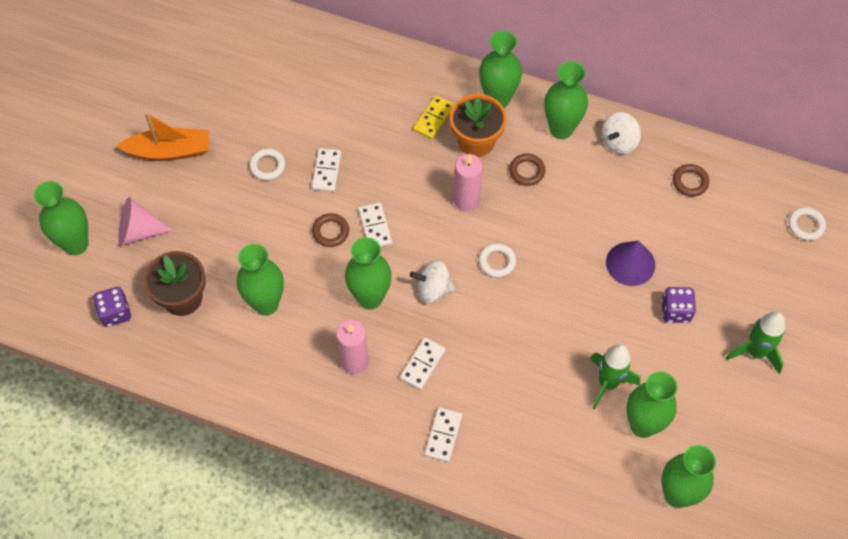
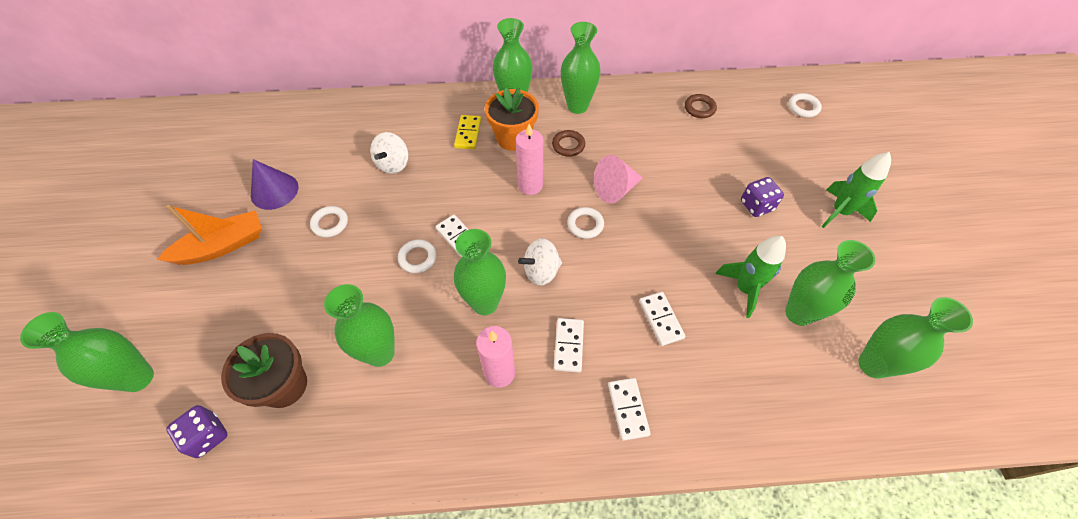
camera: 25 degrees left, 5 degrees down
(139, 231) = (211, 335): pink cone -> pink cone (615, 189)
(327, 171) = (390, 207): white domino -> white domino (661, 319)
(330, 232) = (417, 258): brown ring -> white ring
(618, 142) = (627, 100): white spinning top -> white spinning top (393, 164)
(630, 263) = (696, 183): purple cone -> purple cone (274, 191)

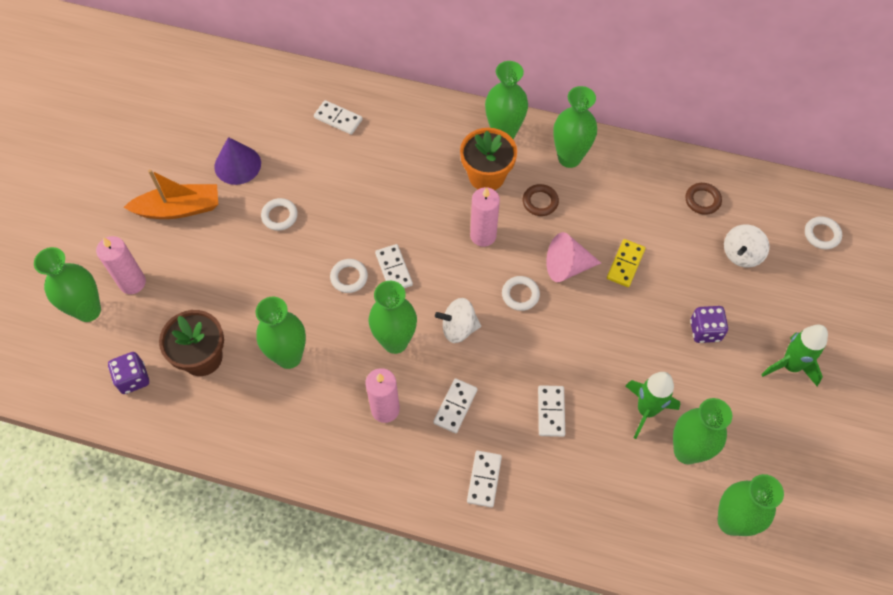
camera: 20 degrees right, 5 degrees up
(185, 332) = (132, 282): none -> pink candle
(361, 128) = (338, 119): none -> white domino
(393, 164) = (357, 170): white spinning top -> white spinning top (741, 254)
(468, 133) = (442, 157): yellow domino -> yellow domino (625, 264)

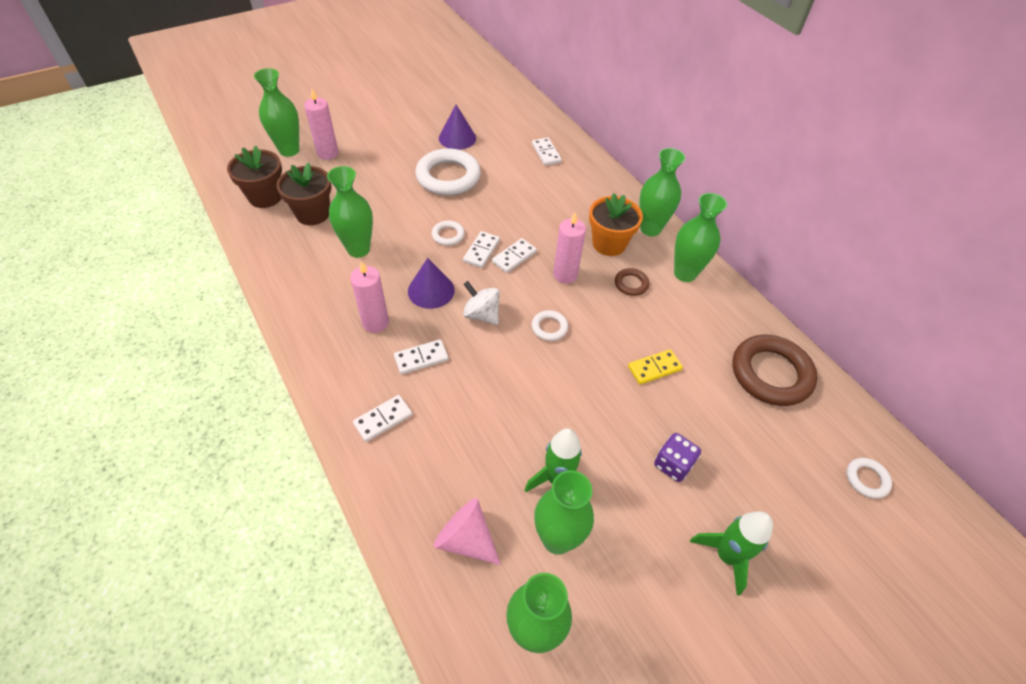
camera: 40 degrees right, 10 degrees down
(133, 379) = (265, 197): purple dice -> brown flower pot
(179, 209) = (398, 137): orange boat -> none
(279, 216) = (448, 177): white ring -> white ring, size x2.13
(395, 342) = (431, 290): green vase -> purple cone
(551, 412) = (482, 417): white domino -> white domino (514, 257)
(567, 266) = (605, 336): pink cone -> pink cone (466, 539)
(702, 200) = (770, 374): brown ring -> brown ring, size x2.13
(741, 254) = (767, 436): white spinning top -> none

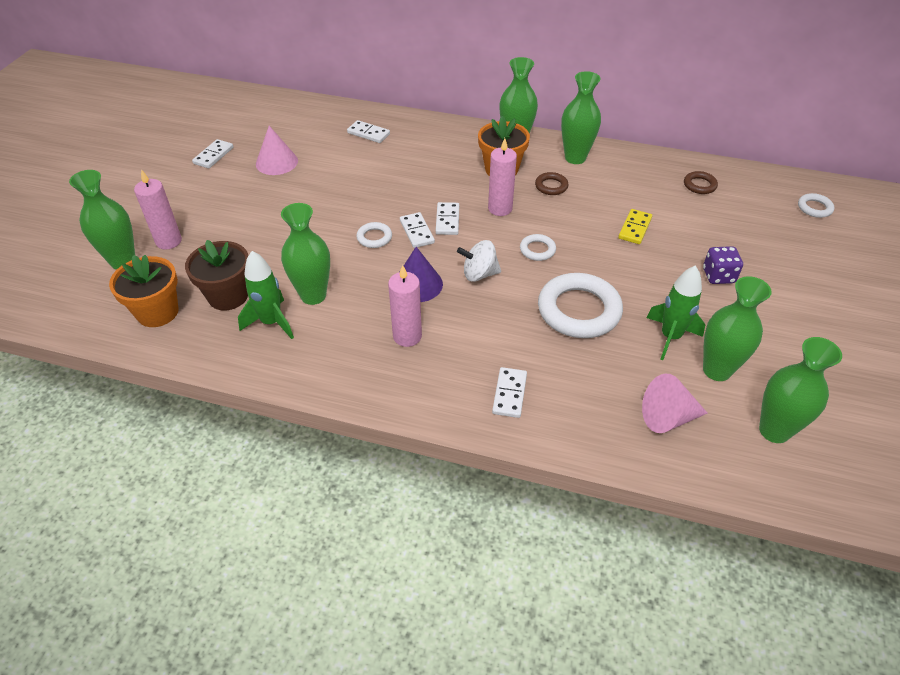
camera: 40 degrees left, 5 degrees down
(265, 197) = (157, 312): brown flower pot -> orange flower pot
(421, 358) = (477, 334): white domino -> white domino (213, 155)
(448, 177) = (312, 195): white ring -> white ring (579, 310)
(457, 138) = (276, 162): purple cone -> pink cone
(726, 556) = (807, 302): green rocket -> green rocket (271, 322)
(770, 374) = (699, 185): brown ring -> brown ring, size x0.47

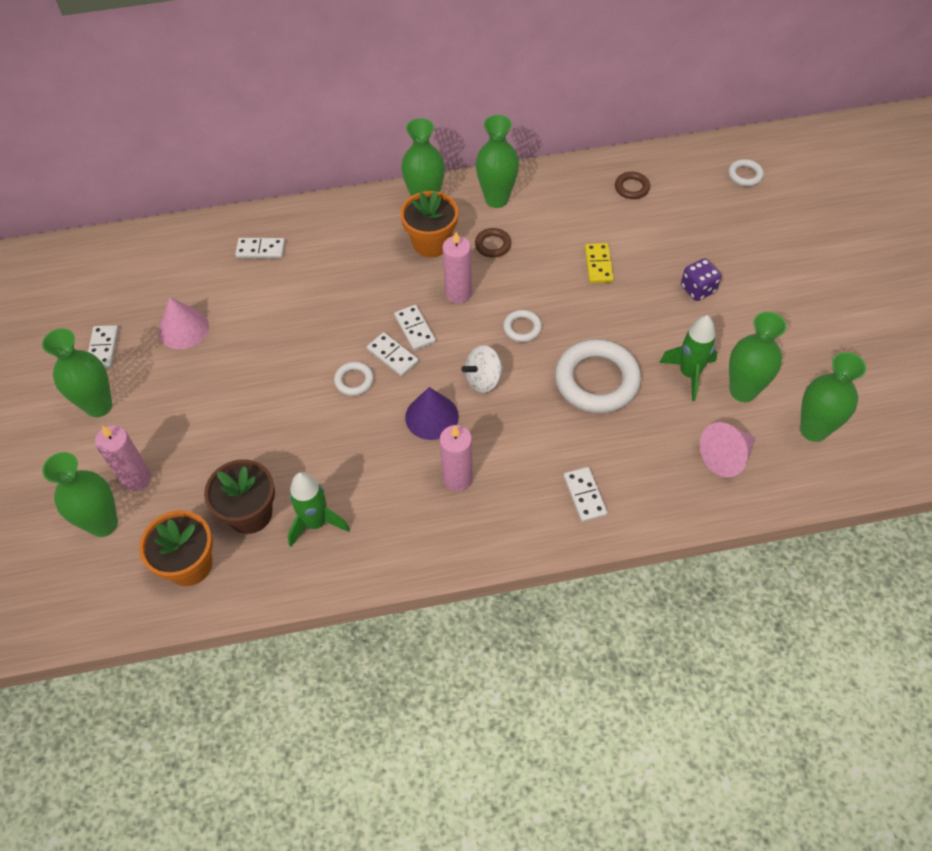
camera: 25 degrees left, 10 degrees up
(313, 295) = (337, 474): green vase -> green vase (99, 406)

